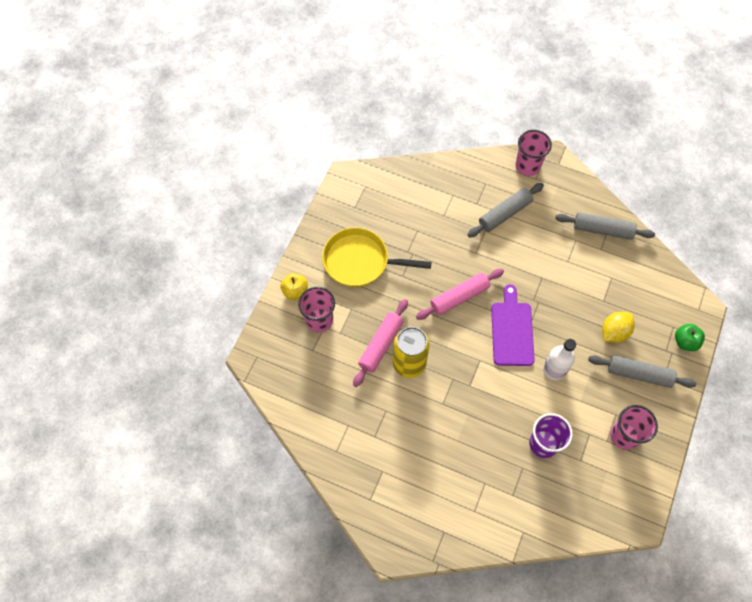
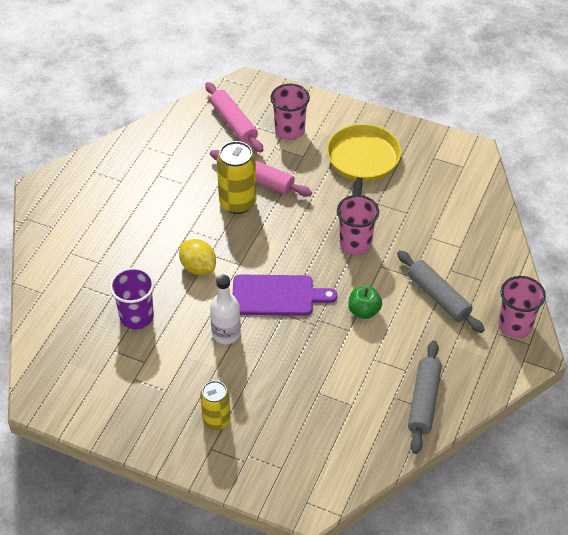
camera: 90 degrees right, 15 degrees down
(295, 291) = (323, 111): yellow apple -> none
(459, 297) = (319, 248): pink rolling pin -> pink rolling pin (233, 123)
(614, 332) = (274, 399): yellow lemon -> yellow lemon (198, 267)
(624, 435) = (139, 396): pink cup -> pink cup (355, 243)
(639, 374) = (216, 420): grey rolling pin -> yellow can
(685, 342) = (260, 479): green apple -> green apple (364, 311)

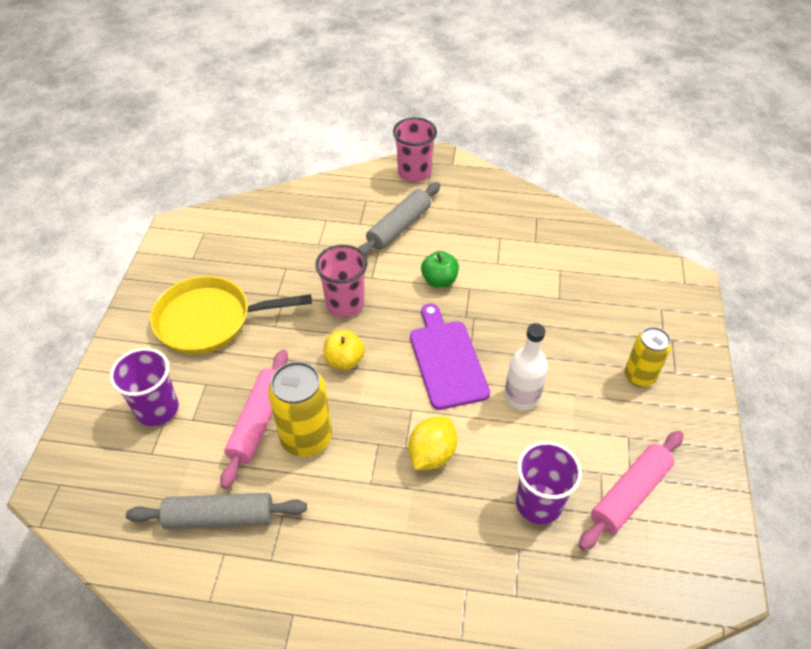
camera: 105 degrees left, 0 degrees up
(233, 123) = (146, 483): pink rolling pin -> pink rolling pin (630, 494)
(289, 131) = (157, 409): pink cup -> purple cup
(298, 234) = (344, 360): none -> yellow apple
(423, 401) = (529, 220): grey rolling pin -> grey rolling pin (220, 517)

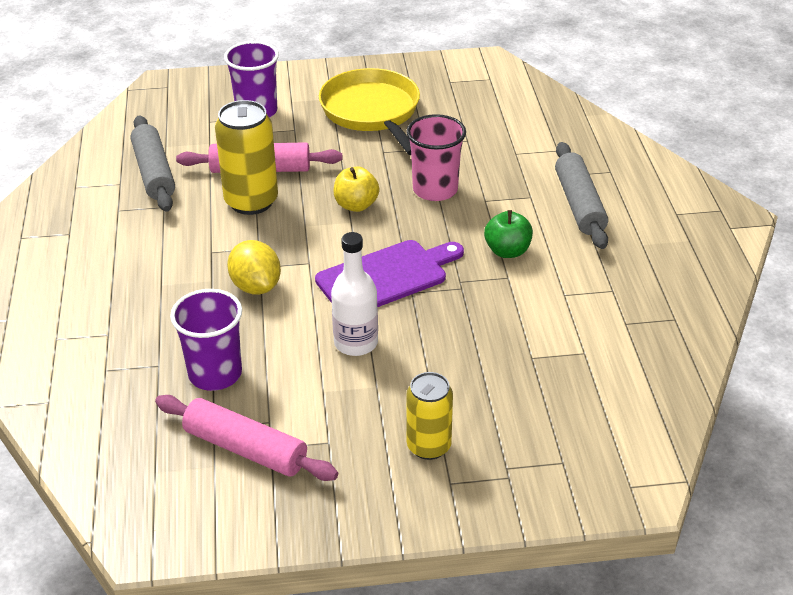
camera: 75 degrees right, 10 degrees down
(399, 227) = (579, 204): grey rolling pin -> grey rolling pin turned 60 degrees clockwise
(414, 173) = (688, 199): pink cup -> none
(432, 454) = (256, 286): yellow lemon -> yellow lemon turned 45 degrees clockwise

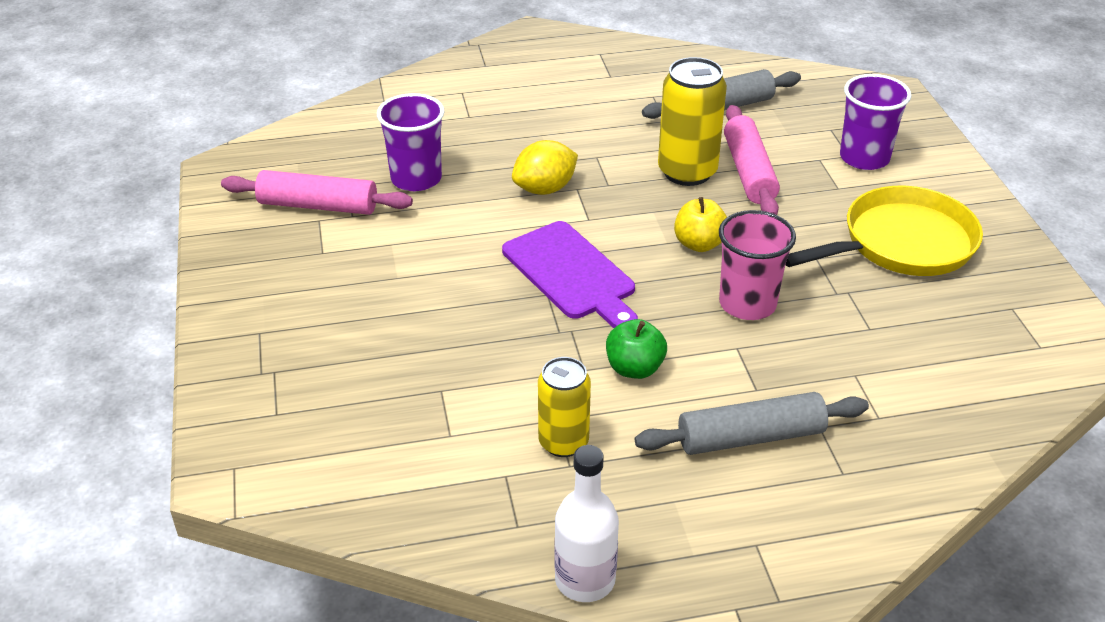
camera: 85 degrees right, 0 degrees up
(245, 449) = (318, 205): pink rolling pin -> pink rolling pin turned 75 degrees clockwise
(356, 343) = (461, 259): white bottle -> white bottle (585, 580)
(428, 446) = (309, 316): yellow can -> yellow can (563, 442)

